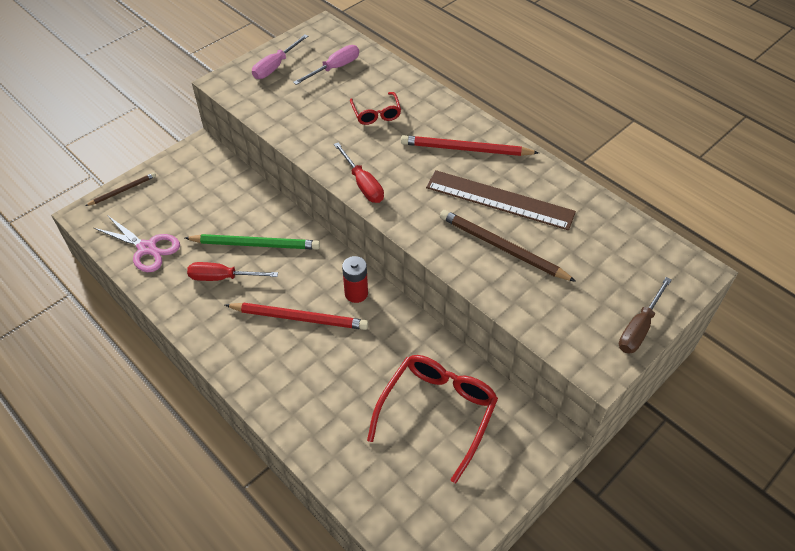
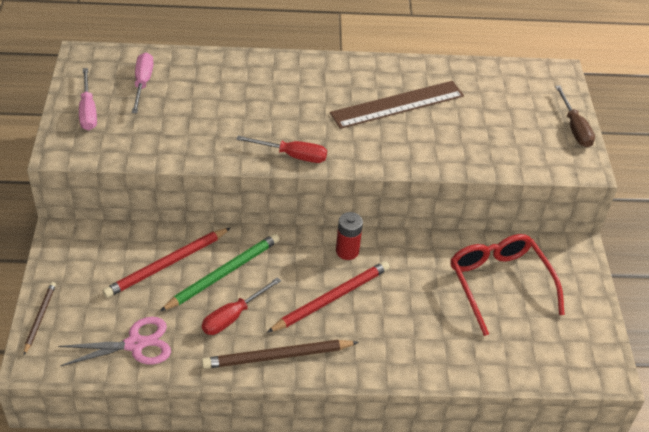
camera: 50 degrees left, 5 degrees down
(376, 113) = (227, 98): red glasses -> none
(465, 149) = (329, 84): red pencil -> red pencil (167, 265)
(502, 248) = (441, 135): brown pencil -> brown pencil (277, 356)

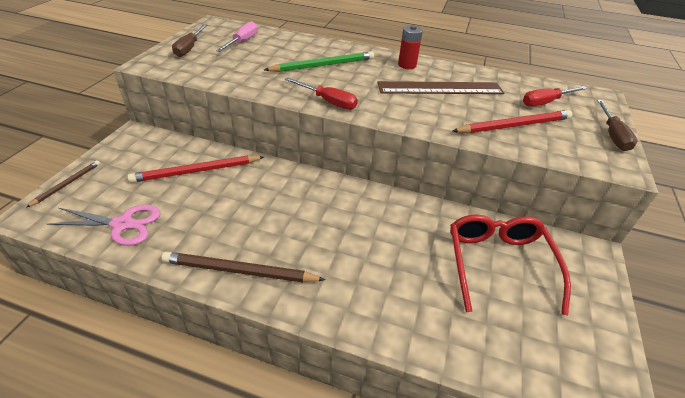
camera: 20 degrees right, 5 degrees down
(88, 111) = (189, 48): pink screwdriver -> brown screwdriver
(223, 273) = (237, 189): green pencil -> green pencil (323, 65)
(233, 316) = (222, 224): red screwdriver -> red screwdriver (545, 102)
(331, 298) = (321, 233): red pencil -> red pencil (514, 125)
(347, 251) = (356, 198): red battery -> red battery (407, 65)

